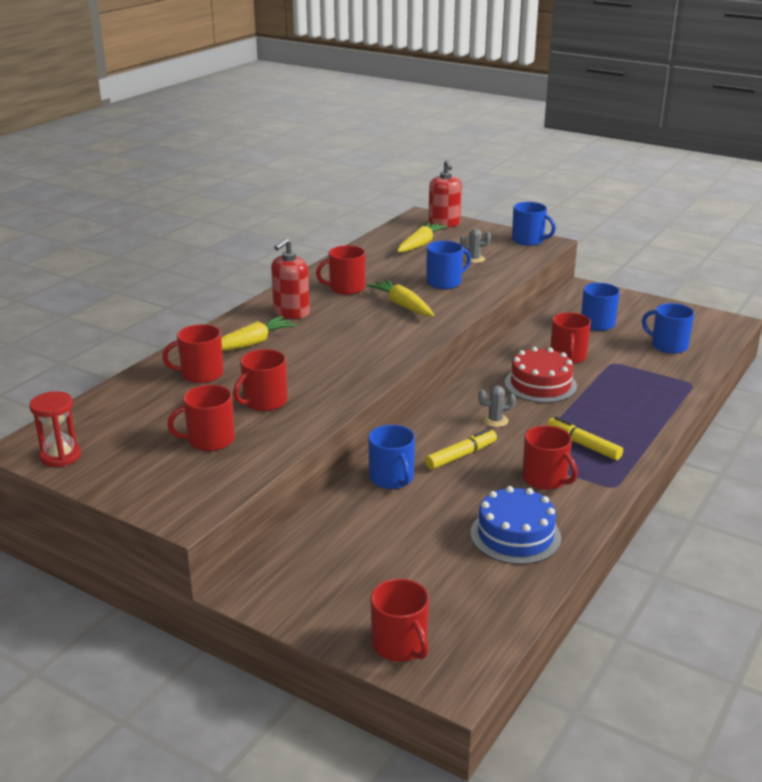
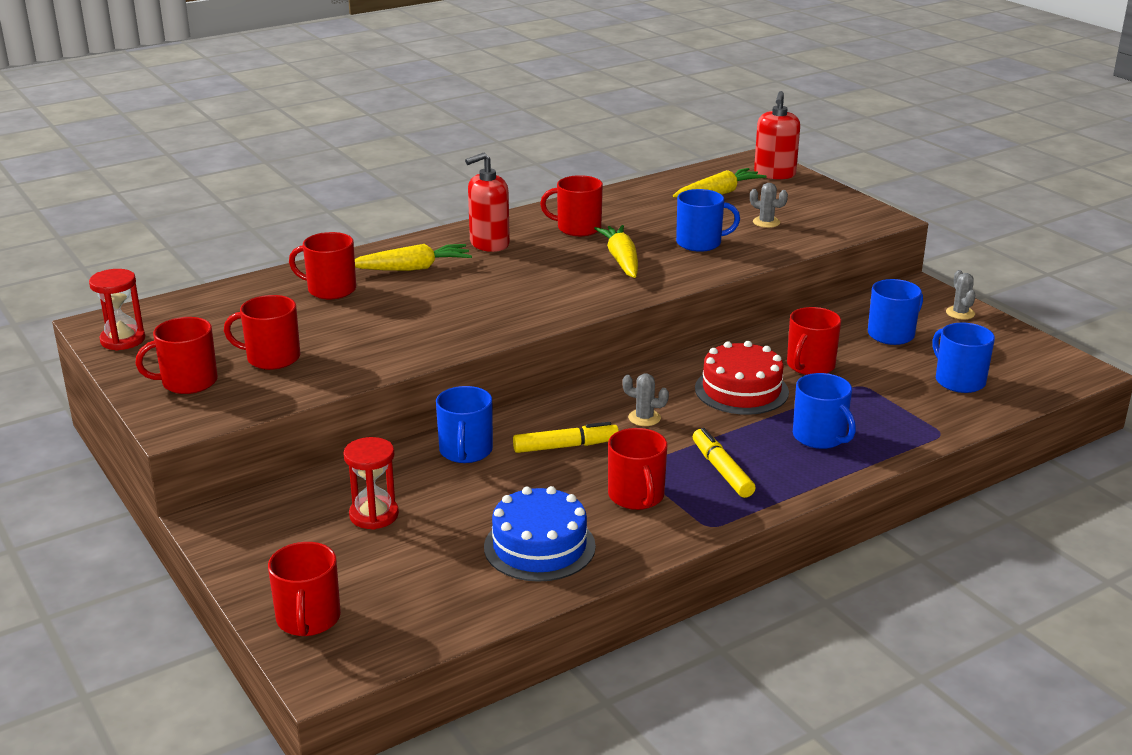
camera: 25 degrees right, 0 degrees up
(264, 402) = (364, 332): red mug -> red mug (188, 382)
(371, 547) = (374, 515): none -> red hourglass
(529, 240) = (861, 212): blue mug -> blue mug (820, 437)
(625, 300) = (960, 313): none -> grey cactus

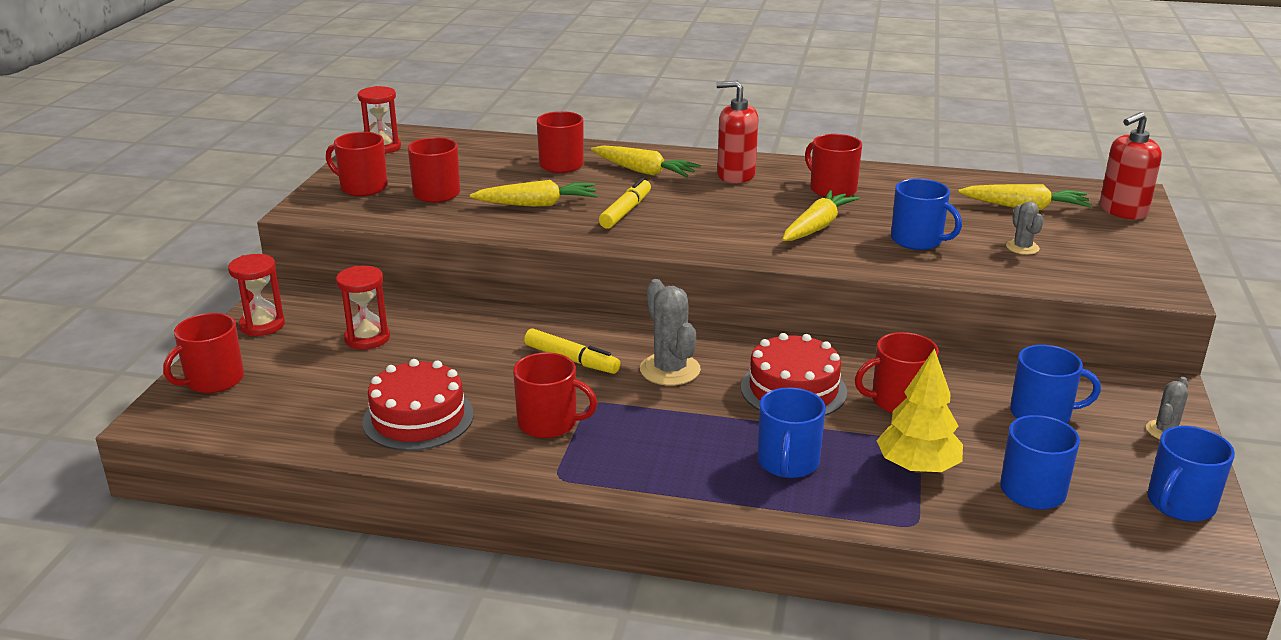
camera: 45 degrees right, 0 degrees up
(254, 555) = (262, 325): none -> red hourglass
(382, 330) = (536, 204): none -> yellow carrot
(466, 451) = (500, 327): blue mug -> blue mug (1179, 504)
(539, 546) = (418, 418): blue cake -> red cake
(636, 496) = (549, 423): red mug -> red mug turned 105 degrees counterclockwise
(644, 418) = (670, 370): grey cactus -> grey cactus, size x1.75
(722, 470) = (651, 441): yellow marker -> yellow marker (626, 211)
(887, 400) = (917, 467): none -> yellow tree

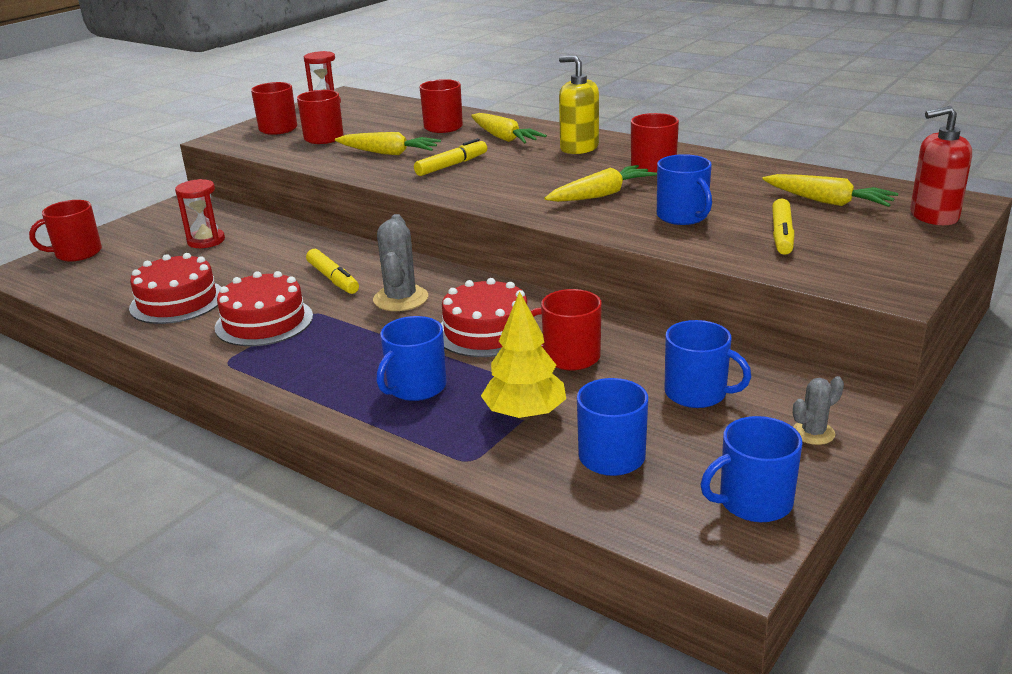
camera: 25 degrees right, 0 degrees up
(262, 325) = (148, 222): red hourglass -> none
(549, 423) = (264, 322): red mug -> red cake
(736, 175) = (579, 148): red soap dispenser -> yellow soap dispenser
(1022, 247) = (781, 235): grey cactus -> yellow marker

